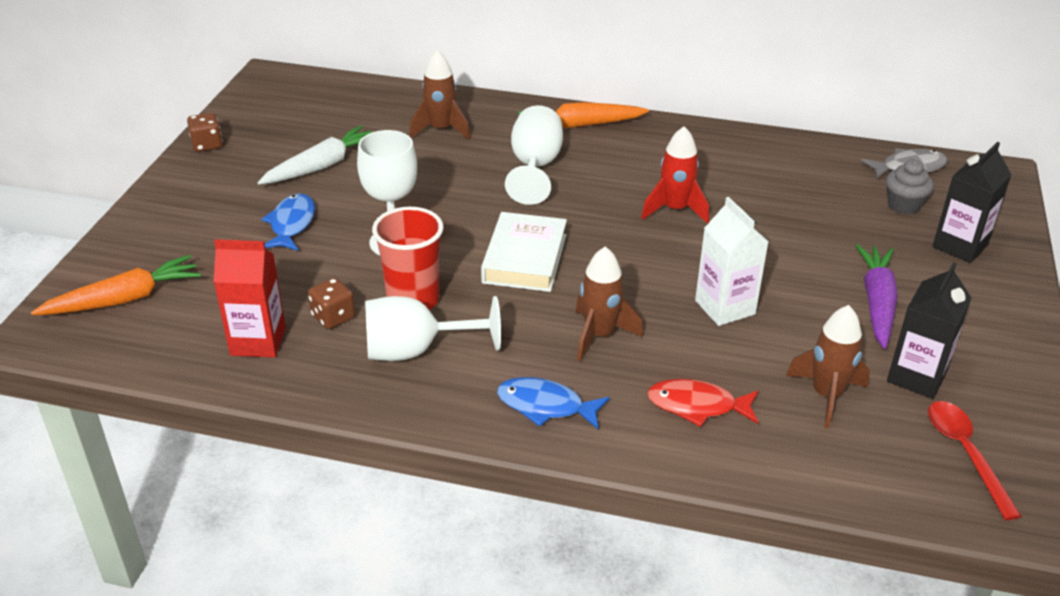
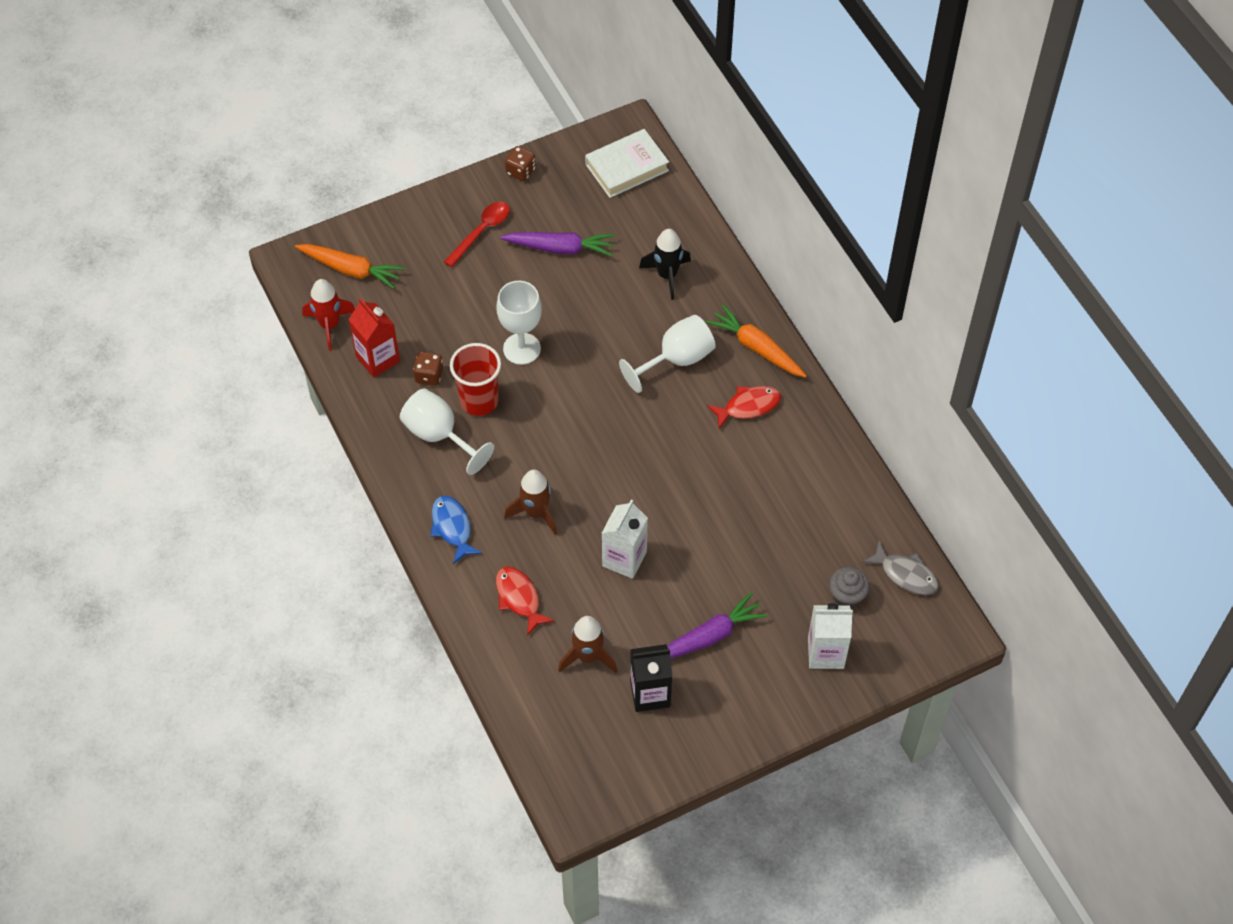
camera: 50 degrees right, 20 degrees up
(291, 224) = (488, 285): blue fish -> none
(322, 166) = (560, 248): white carrot -> purple carrot
(441, 129) = (667, 275): brown rocket -> black rocket
(524, 259) = (572, 425): white book -> white book (627, 167)
(635, 157) = (748, 406): none -> red fish
(675, 210) = (705, 469): red rocket -> red rocket (329, 325)
(960, 246) = (825, 653): black carton -> white carton
(965, 454) = (599, 750): red spoon -> red spoon (481, 232)

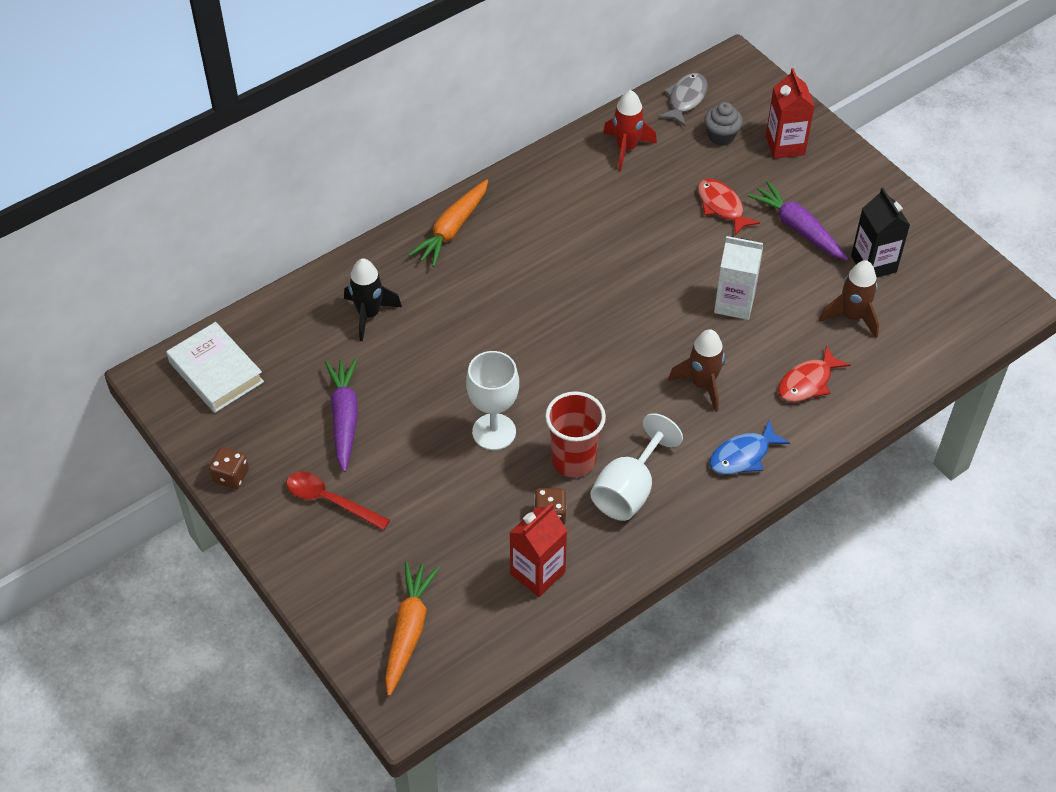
camera: 100 degrees left, 5 degrees down
(329, 325) = (498, 636): red rocket -> red rocket (626, 148)
(676, 360) = (480, 292): white goblet -> none
(748, 406) = (527, 228): red fish -> red fish (721, 207)
(825, 653) = (785, 145): white carton -> red carton

